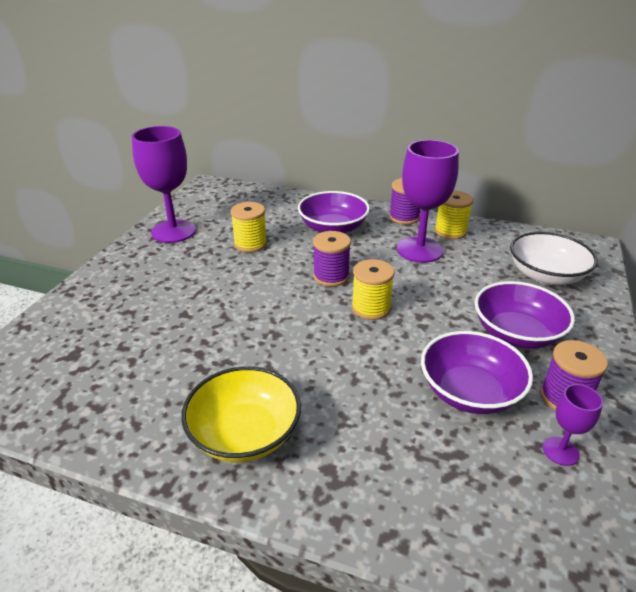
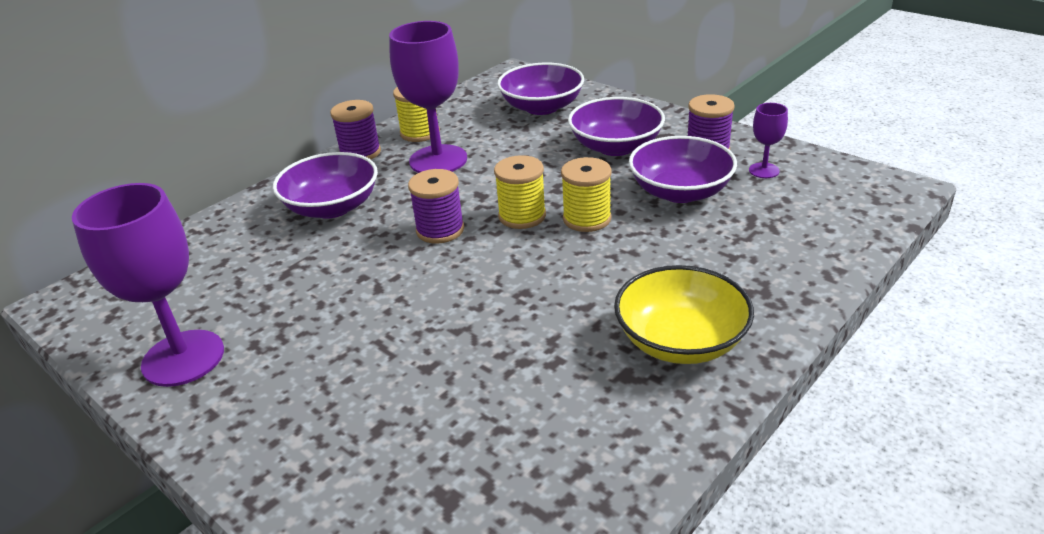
camera: 65 degrees left, 0 degrees up
(250, 244) = (303, 282): yellow spool -> yellow spool (587, 219)
(546, 275) = (542, 107): white bowl -> purple bowl

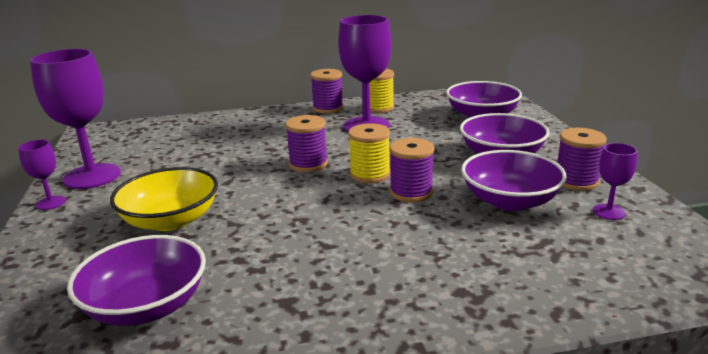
camera: 35 degrees right, 10 degrees down
(184, 415) = (51, 203): none -> purple goblet
(332, 207) = (270, 131): purple bowl -> purple bowl (146, 306)
(587, 219) = (411, 192): yellow spool -> purple spool
(680, 341) = (358, 299): yellow bowl -> yellow bowl (170, 220)

